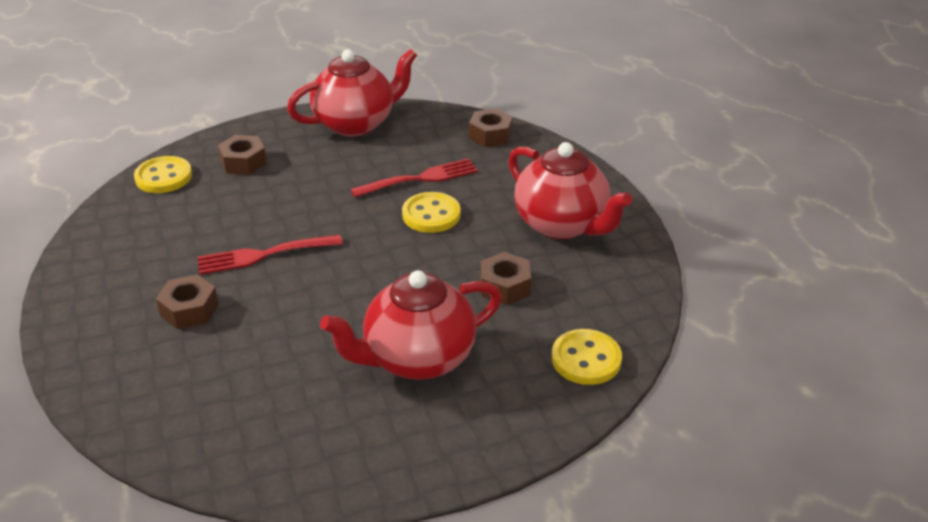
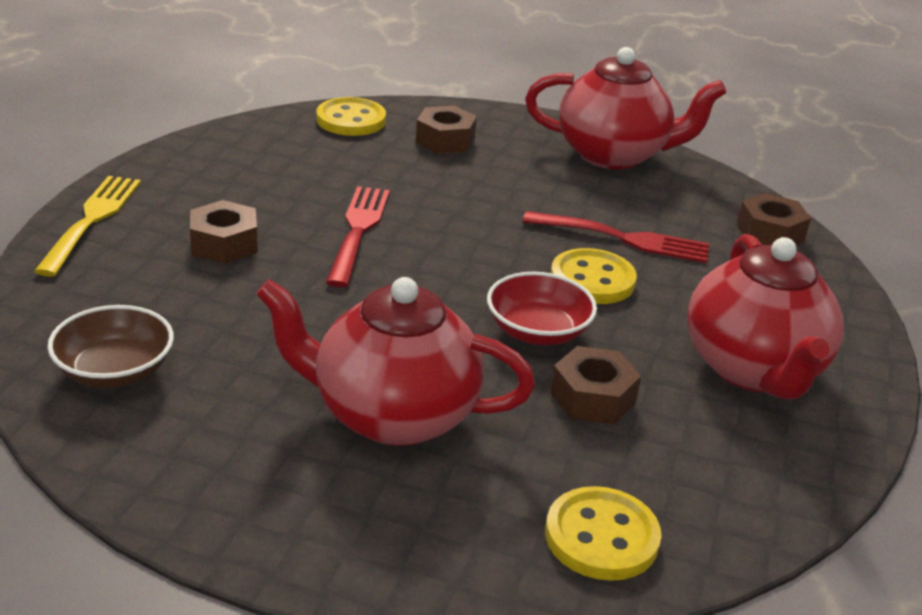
camera: 35 degrees right, 5 degrees down
(75, 343) = (92, 220): none -> yellow fork
(228, 431) = (115, 371): none -> brown bowl
(264, 255) = (358, 231): red fork -> red fork turned 75 degrees clockwise
(437, 263) = (538, 331): none -> red bowl

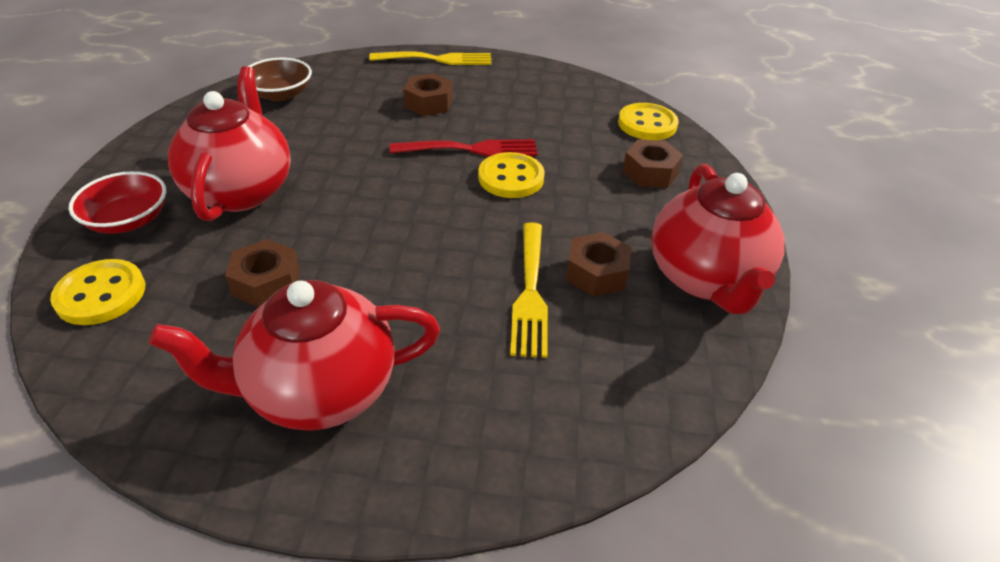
camera: 80 degrees right, 10 degrees up
(538, 331) = (355, 247): red bowl -> red bowl (128, 220)
(592, 280) = (445, 274): yellow button -> yellow button (511, 178)
(624, 239) = (530, 292): red fork -> yellow fork
(770, 233) = (605, 415): brown nut -> brown nut (596, 273)

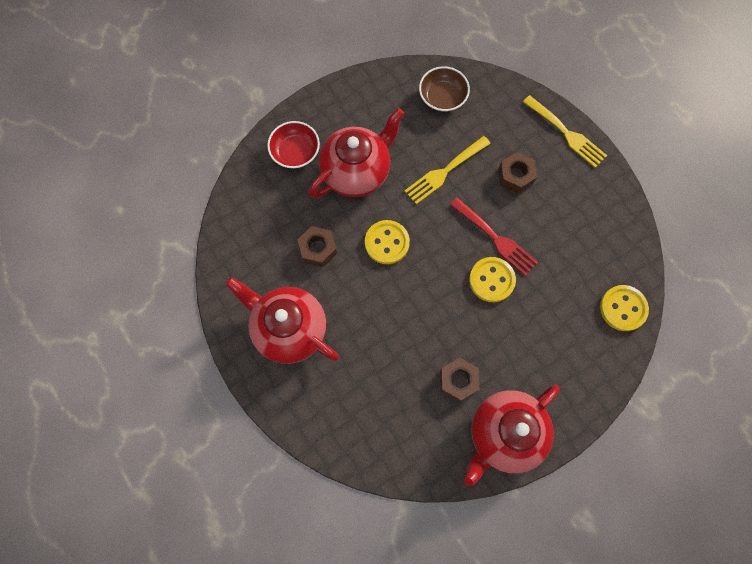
camera: 50 degrees right, 30 degrees up
(101, 294) = (254, 196): yellow button -> yellow button (387, 243)
(530, 292) = (416, 361): yellow fork -> yellow fork (445, 171)
(650, 172) = (571, 345): brown nut -> none

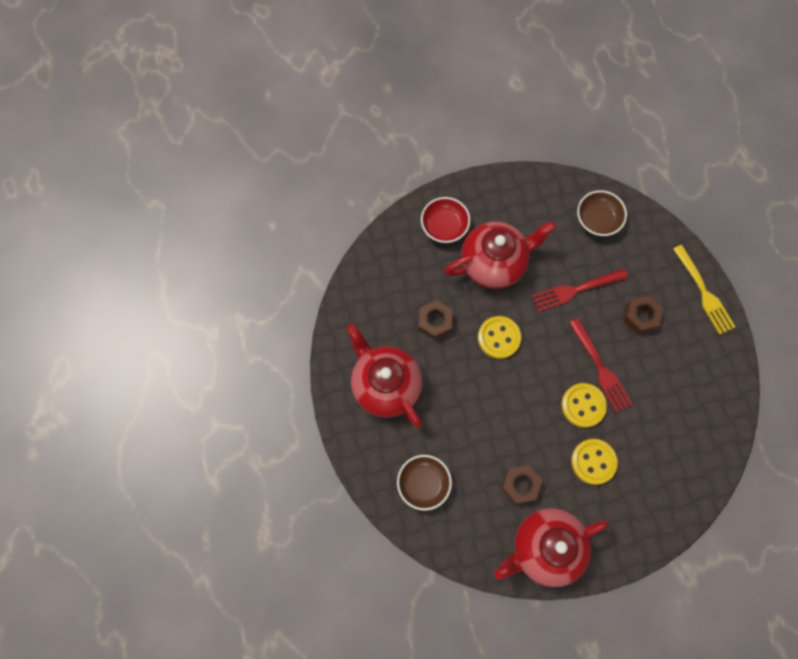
camera: 20 degrees right, 0 degrees up
(361, 414) = (423, 483): none -> brown bowl
(445, 171) = (575, 290): yellow fork -> red fork
(623, 308) = (697, 475): yellow button -> yellow button (593, 461)

